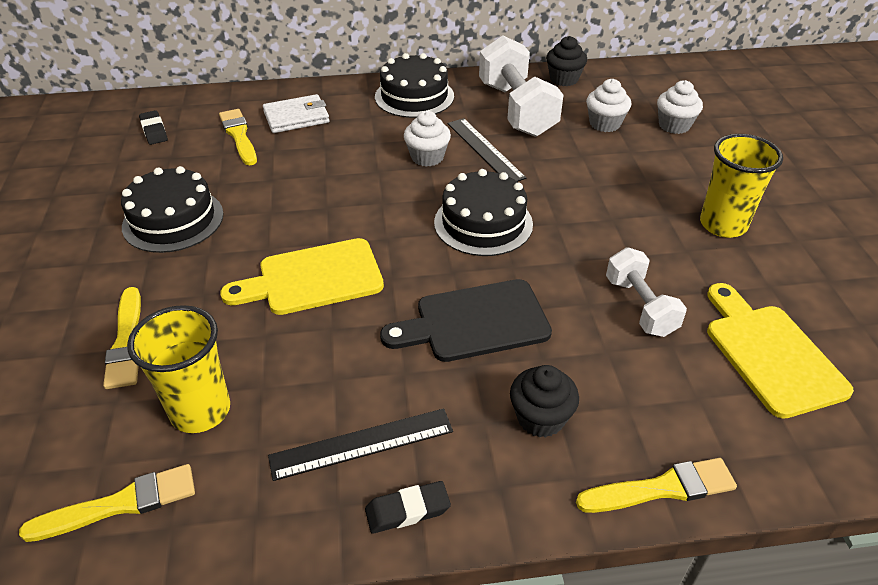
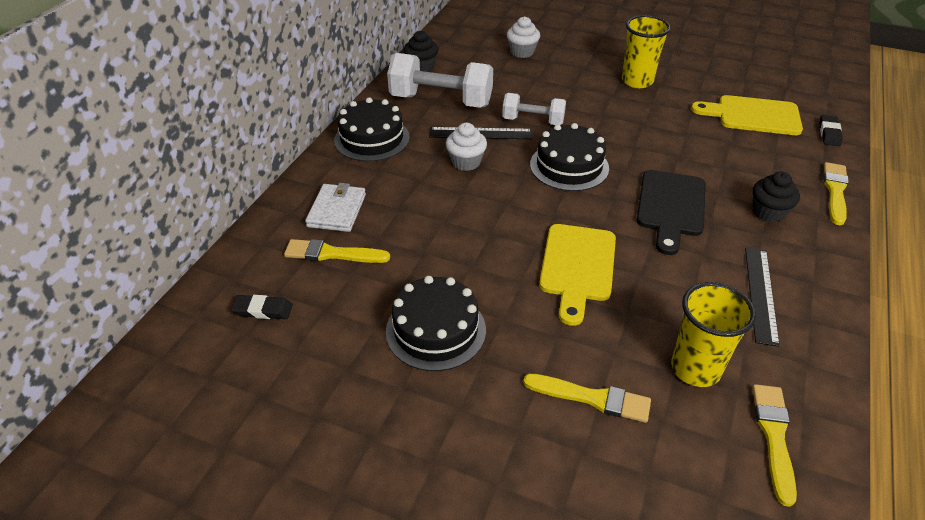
camera: 60 degrees left, 0 degrees up
(407, 510) = (822, 291): black eraser -> black eraser (829, 133)
(604, 124) = (495, 75): white cupcake -> none
(640, 306) = (692, 139): white dumbbell -> white dumbbell (533, 121)

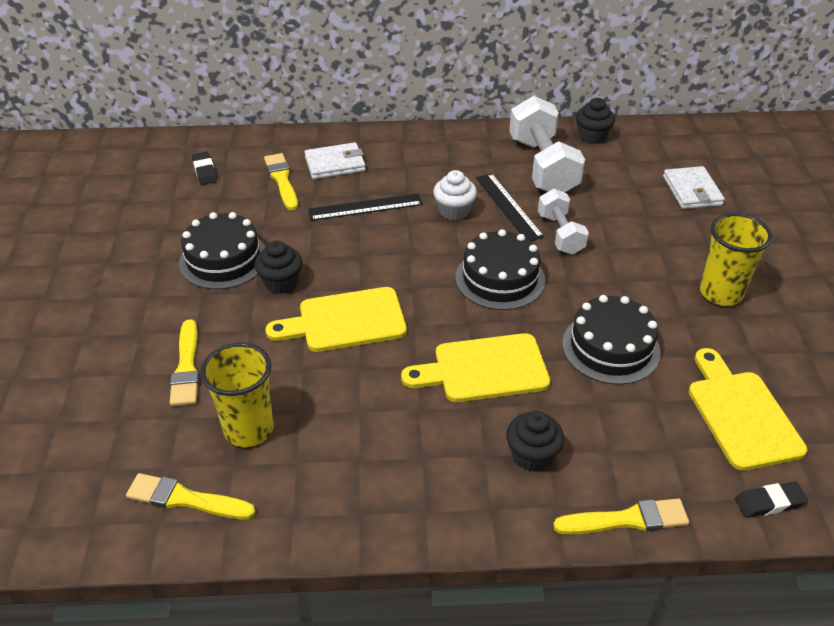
camera: 65 degrees right, 0 degrees up
(372, 139) = (446, 148): black cake -> black cake (611, 347)
(499, 296) = (281, 283): none -> black cupcake
(522, 52) = (692, 191): white cupcake -> white wallet
(670, 207) = (483, 369): black cutting board -> yellow cutting board
(761, 294) = (380, 466): black ruler -> black ruler (365, 207)
(774, 437) = (186, 499): yellow brush -> yellow brush turned 150 degrees counterclockwise

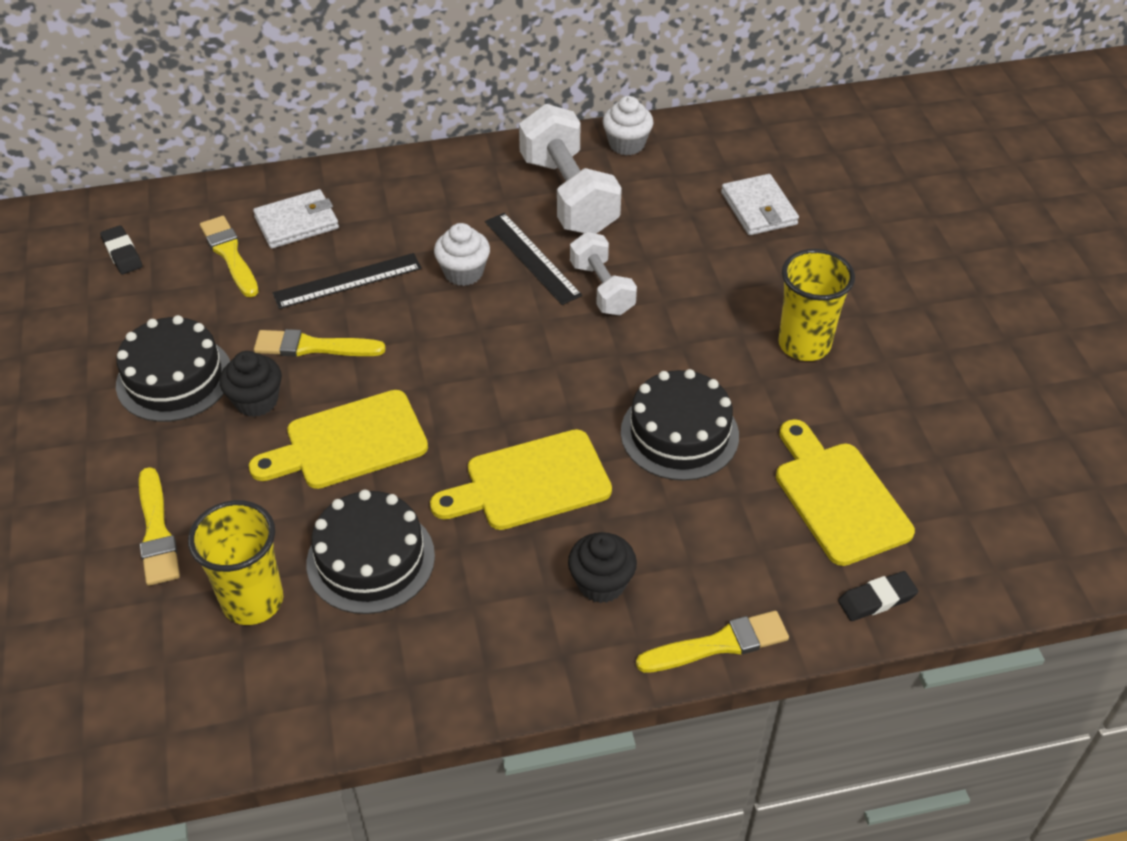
camera: 10 degrees left, 5 degrees up
(186, 499) = (192, 700): yellow brush -> yellow brush (313, 347)
(500, 278) = (534, 359): black cake -> black cake (370, 559)
(592, 136) = (626, 144): black cupcake -> white cupcake

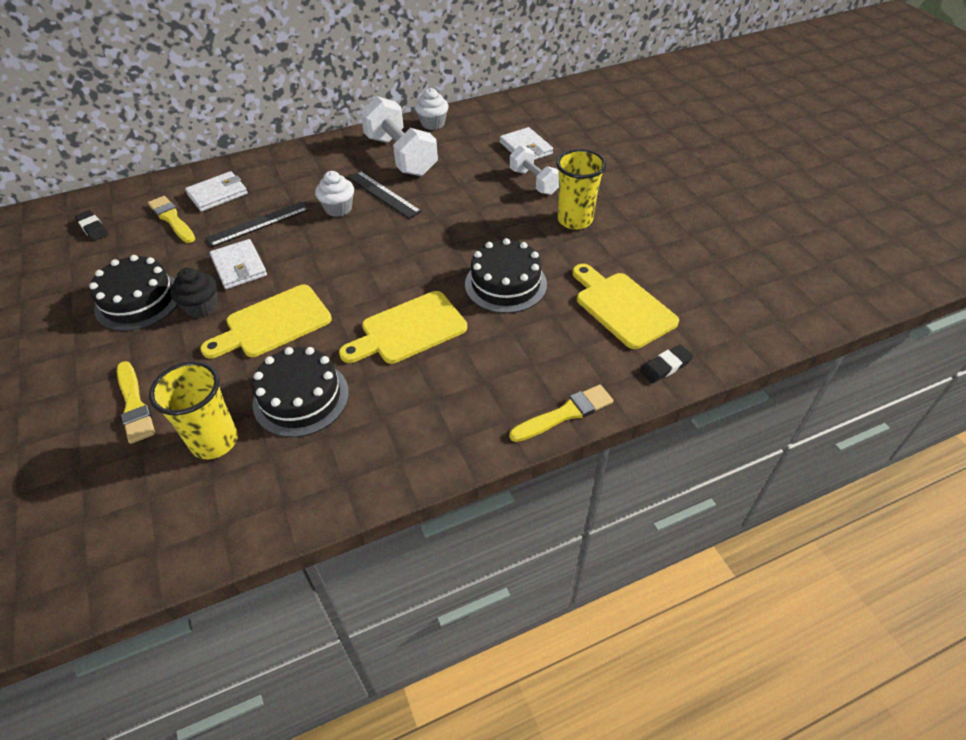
camera: 10 degrees left, 0 degrees up
(313, 347) = (239, 267): yellow brush -> white wallet
(601, 583) = (472, 387): black cupcake -> none
(602, 289) = (434, 206): white dumbbell -> white dumbbell (534, 182)

